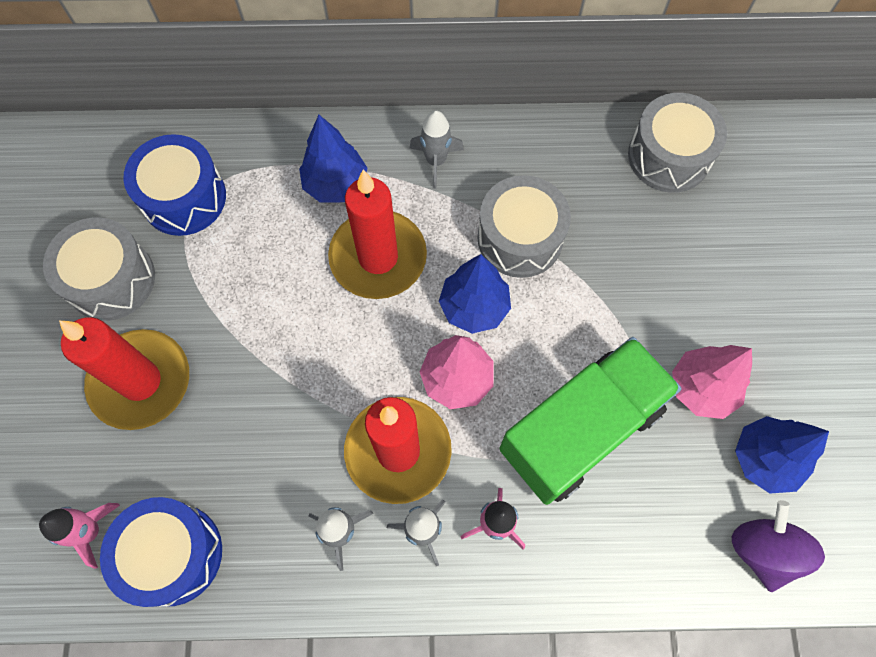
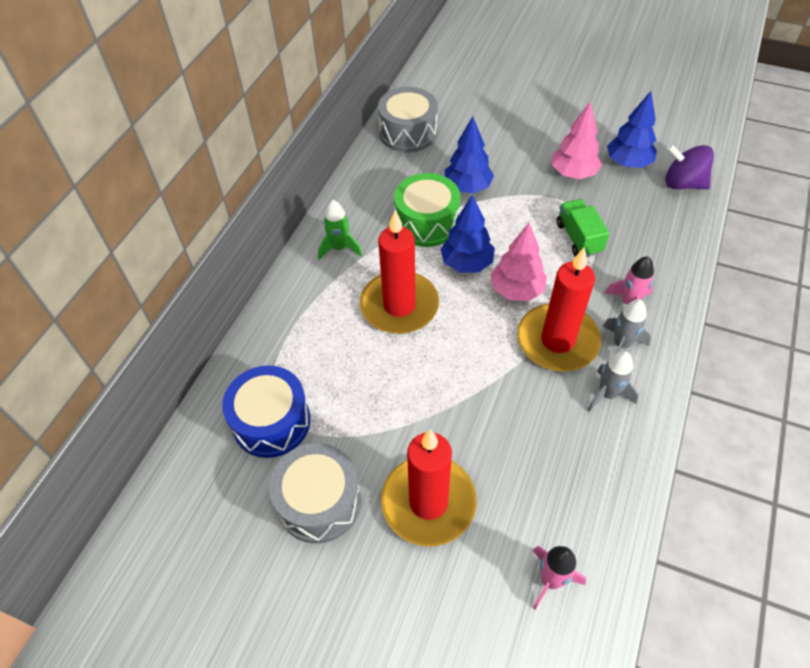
camera: 65 degrees left, 15 degrees down
(173, 554) = (590, 517): blue drum -> none
(336, 184) = (323, 313): blue tree -> blue tree (467, 187)
(436, 161) = (339, 248): grey rocket -> green rocket
(520, 238) = (427, 223): grey drum -> green drum
(580, 429) = (578, 238): green truck -> green truck, size x0.51

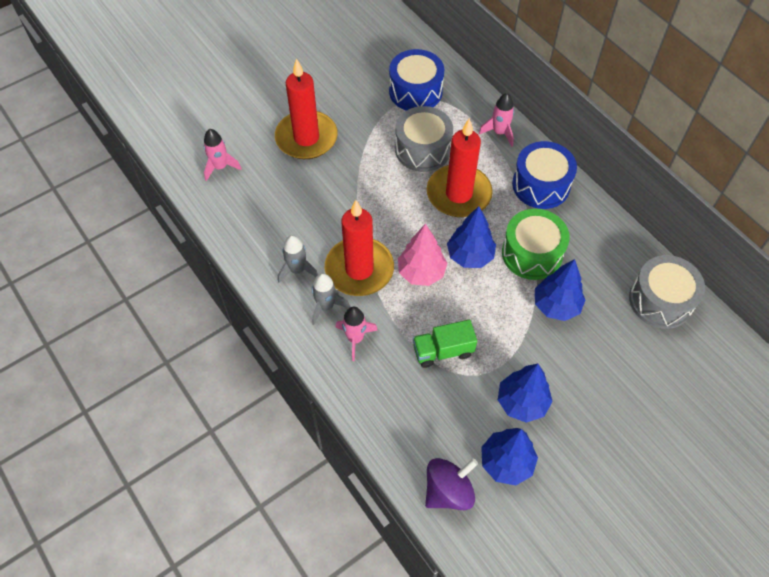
camera: 120 degrees right, 5 degrees up
(289, 310) = (499, 132): none -> pink rocket
(319, 502) = (347, 92): grey drum -> grey drum (423, 149)
(339, 248) = (541, 185): green rocket -> blue drum
(573, 173) = (522, 402): pink tree -> blue tree
(578, 238) = (443, 351): green truck -> green truck turned 150 degrees clockwise

